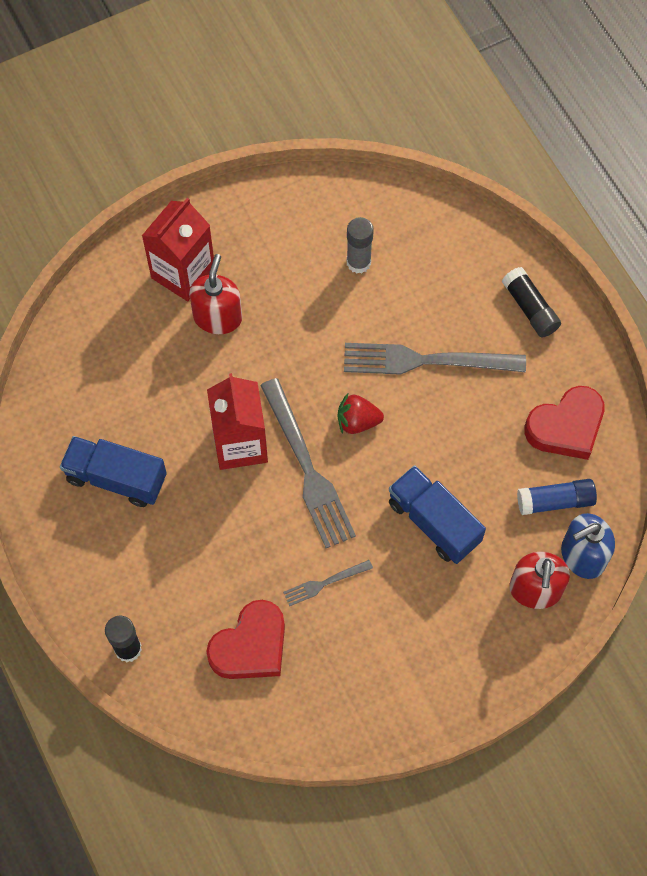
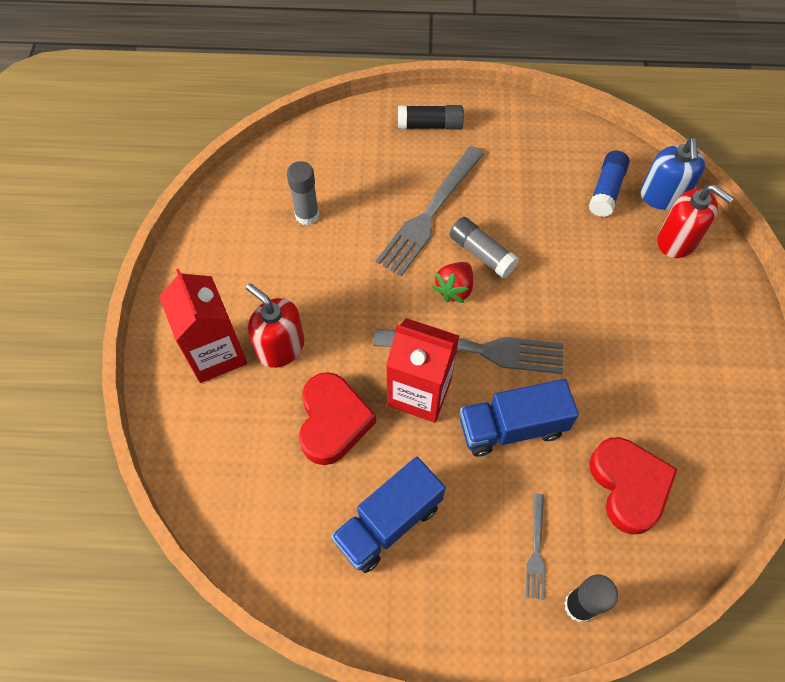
camera: 60 degrees left, 5 degrees down
(324, 583) = (595, 391): grey fork -> grey fork (536, 550)
(409, 425) = (482, 254): none -> grey glue stick
(433, 522) = (580, 280): blue truck -> blue truck (512, 427)
(566, 427) = (546, 153): red heart -> red heart (333, 421)

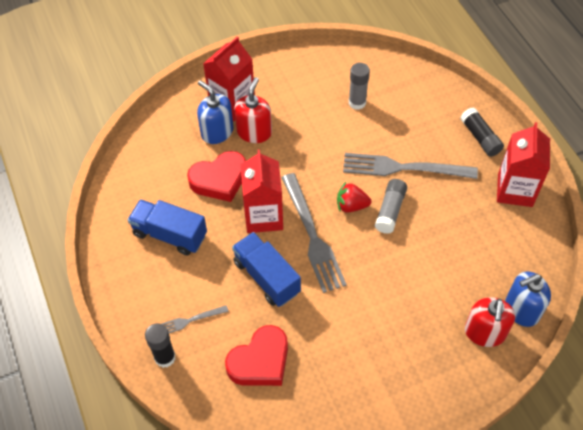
camera: 65 degrees right, 5 degrees down
(252, 392) = (217, 132): none -> blue soap dispenser
(515, 130) = (515, 190): none -> red carton
(606, 190) = (500, 269): blue glue stick -> none

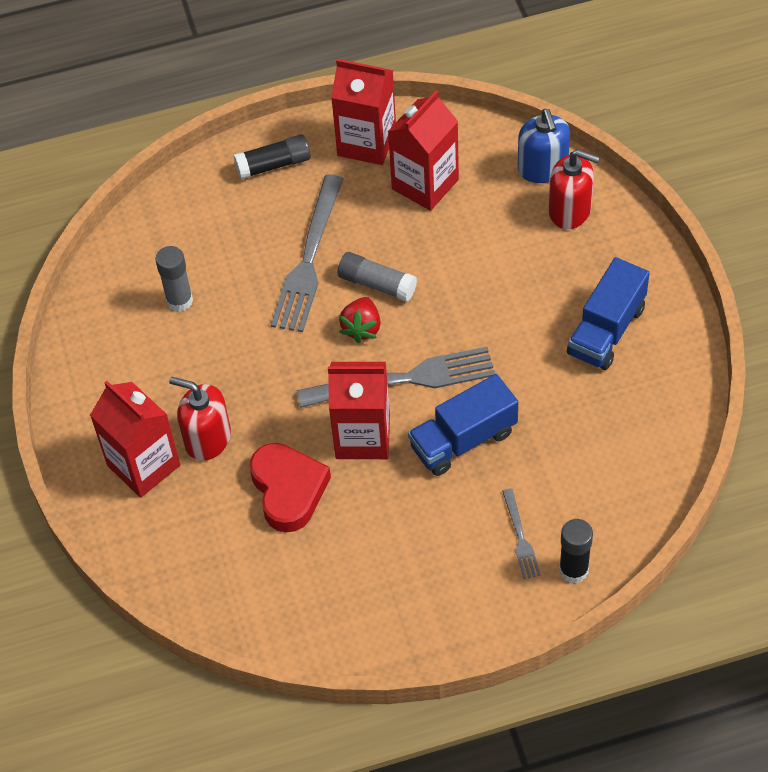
camera: 80 degrees left, 0 degrees up
(170, 235) = (376, 560): blue truck -> blue truck (606, 330)
(217, 132) = (196, 489): blue soap dispenser -> none
(260, 361) = (588, 456): red heart -> none
(486, 231) = (425, 184): none -> red carton

